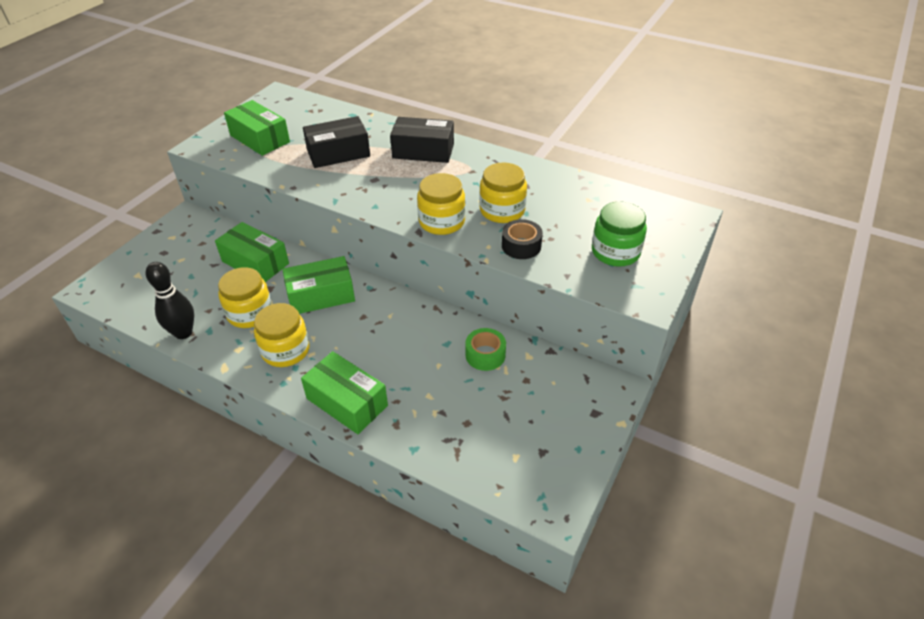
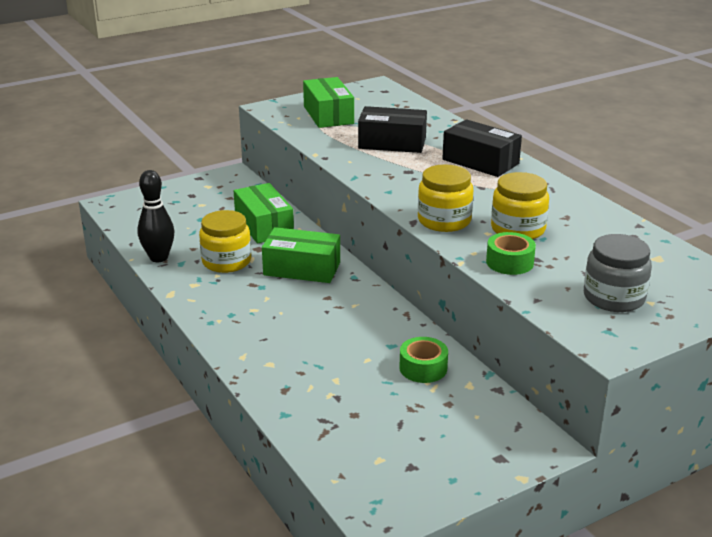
camera: 30 degrees right, 15 degrees down
(285, 350) = (233, 299): yellow jar -> none
(347, 402) = (254, 356): green box -> none
(521, 246) = (509, 262): black tape -> green tape
(615, 252) = (614, 297): green jar -> grey jar

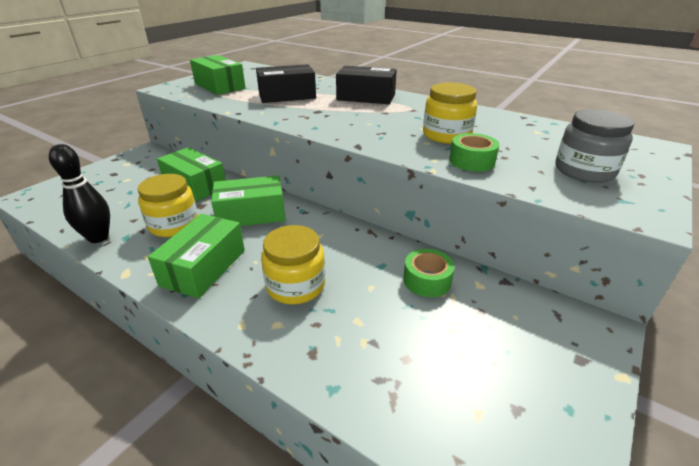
camera: 25 degrees left, 5 degrees up
(234, 306) = (204, 267): none -> green box
(444, 221) = (382, 140): yellow jar -> yellow jar (295, 285)

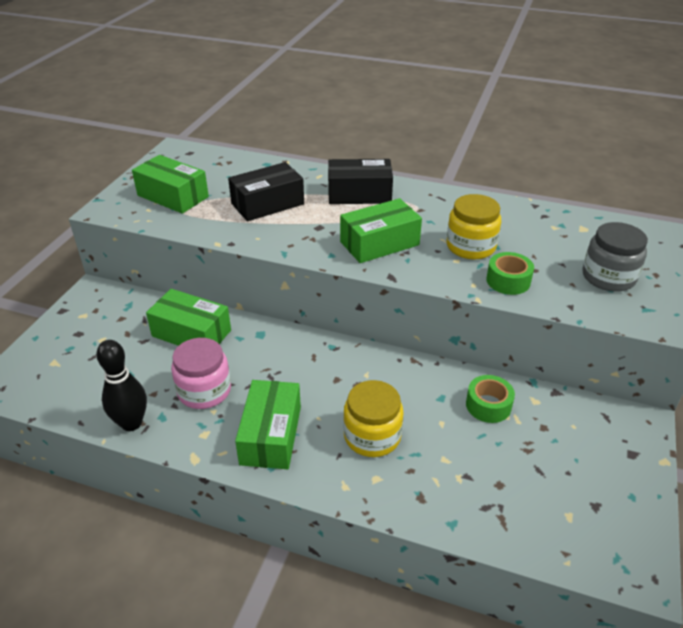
camera: 15 degrees left, 5 degrees up
(174, 224) = (204, 391): yellow jar -> pink jar
(251, 214) = (280, 361): green box -> green box (379, 243)

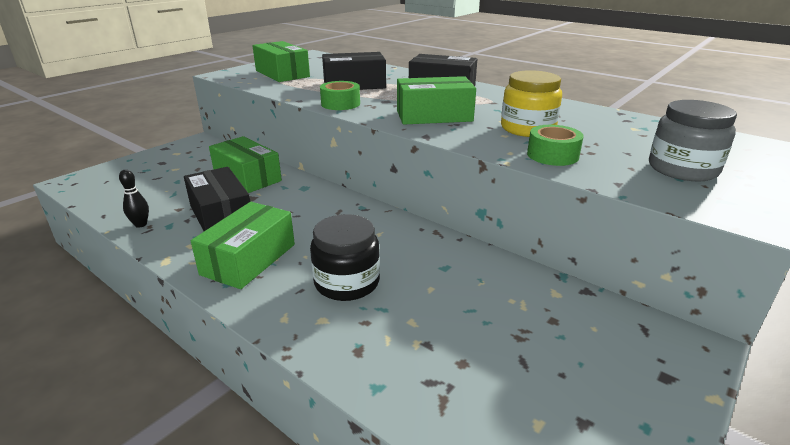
camera: 20 degrees right, 10 degrees down
(131, 423) = (140, 224): black bowling pin -> black bowling pin, size x0.56
(204, 391) = (221, 215): pink jar -> black box
(372, 436) = (347, 282): yellow jar -> black jar
(488, 405) = (495, 285): green tape -> green tape (340, 104)

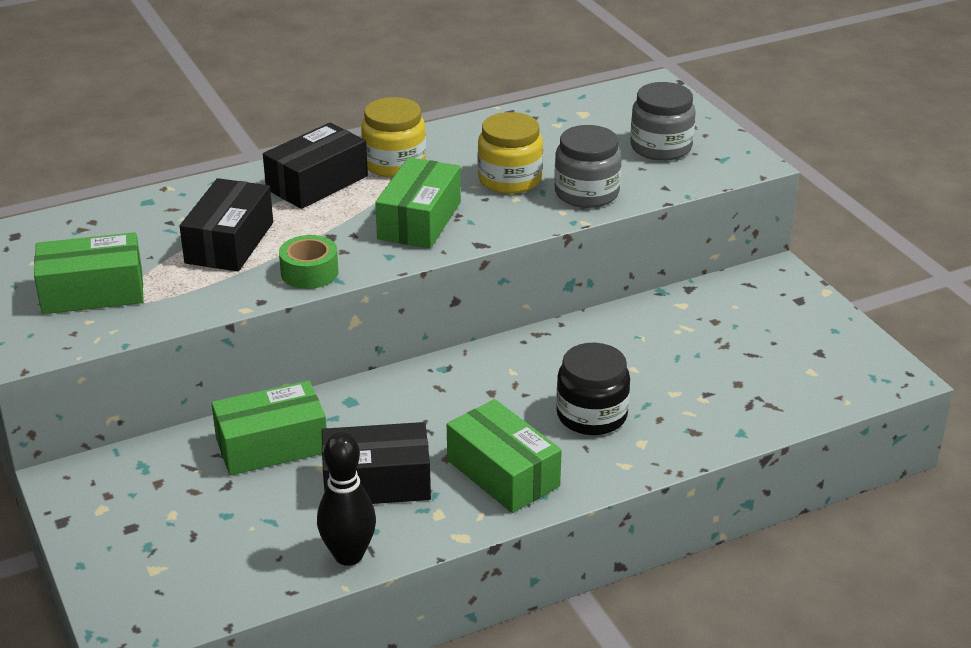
camera: 65 degrees left, 5 degrees up
(140, 224) = (348, 555): black bowling pin -> black bowling pin, size x1.79
(493, 99) = (394, 163): none -> yellow jar
(552, 155) = (586, 193): green tape -> grey jar

